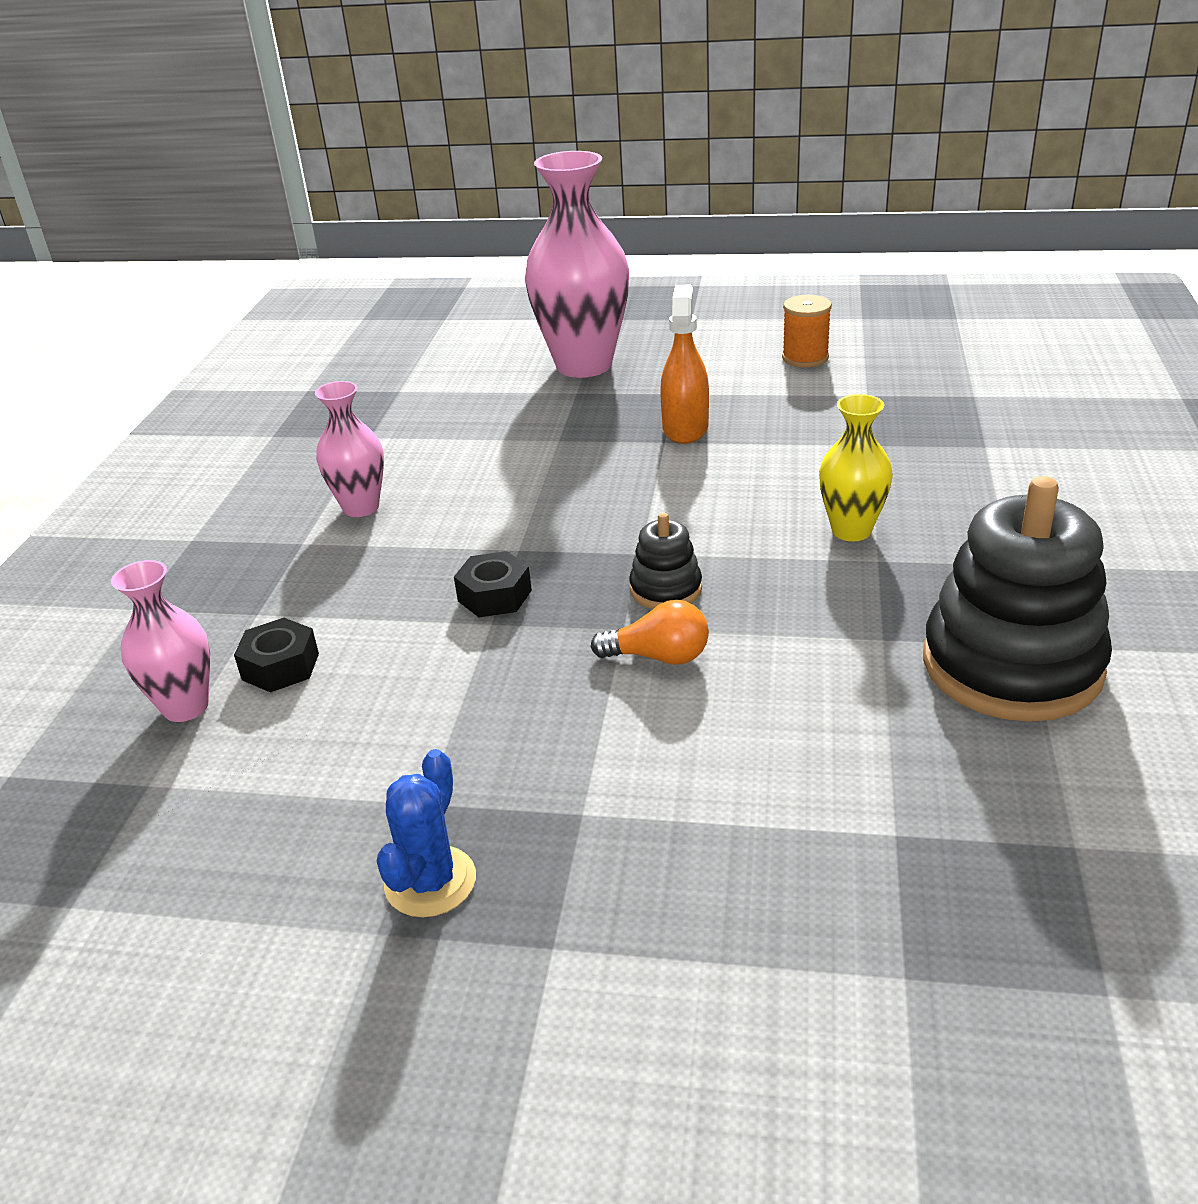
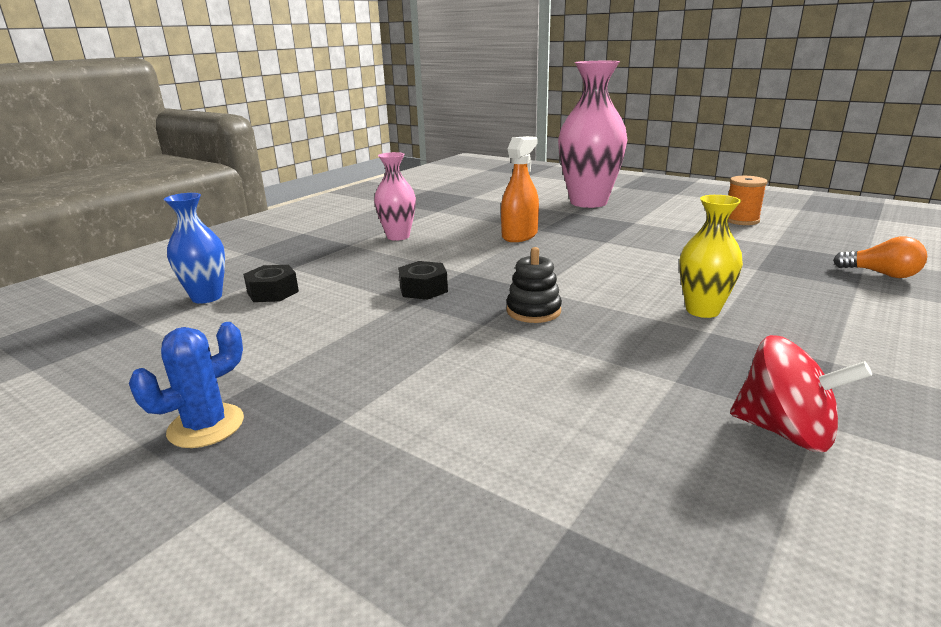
camera: 25 degrees right, 10 degrees down
(185, 707) = (207, 297): pink vase -> blue vase
(659, 657) = (491, 345): orange light bulb -> orange light bulb (881, 274)
(685, 428) = (625, 238): orange spray bottle -> orange spray bottle (519, 235)
(1011, 665) = (785, 431): black stacking toy -> red spinning top

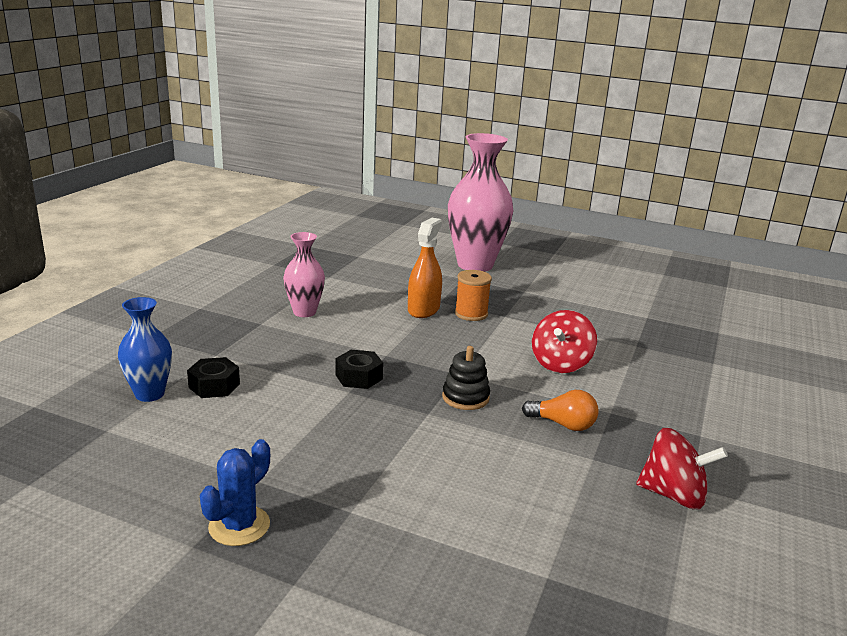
camera: 15 degrees left, 0 degrees up
(658, 283) = (560, 364): none -> red spinning top
(702, 310) = (601, 391): yellow vase -> none
(741, 220) = (616, 288): orange spool -> orange spool (471, 314)
(881, 274) = (730, 349): orange light bulb -> orange light bulb (563, 424)

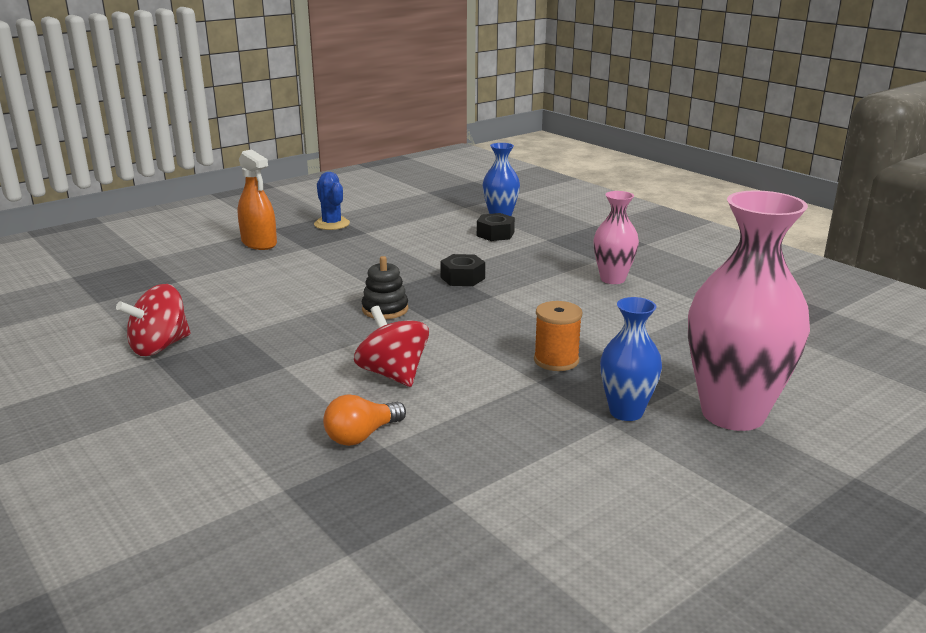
camera: 120 degrees right, 0 degrees up
(423, 309) = (585, 336): orange spray bottle -> orange spray bottle (259, 243)
(508, 288) = (626, 412): none -> blue vase
(563, 424) = (297, 337): orange light bulb -> orange light bulb (361, 436)

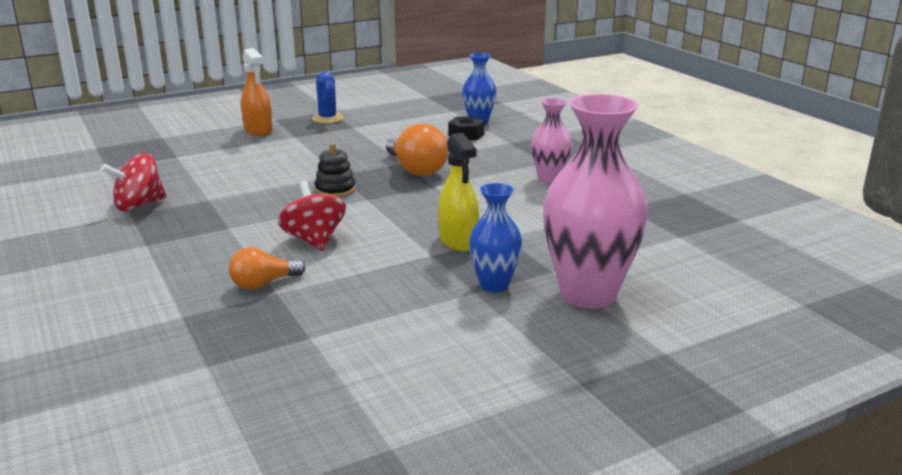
camera: 10 degrees right, 0 degrees up
(462, 278) = (416, 169): black nut -> orange light bulb
(556, 360) = (458, 240): orange spool -> yellow spray bottle

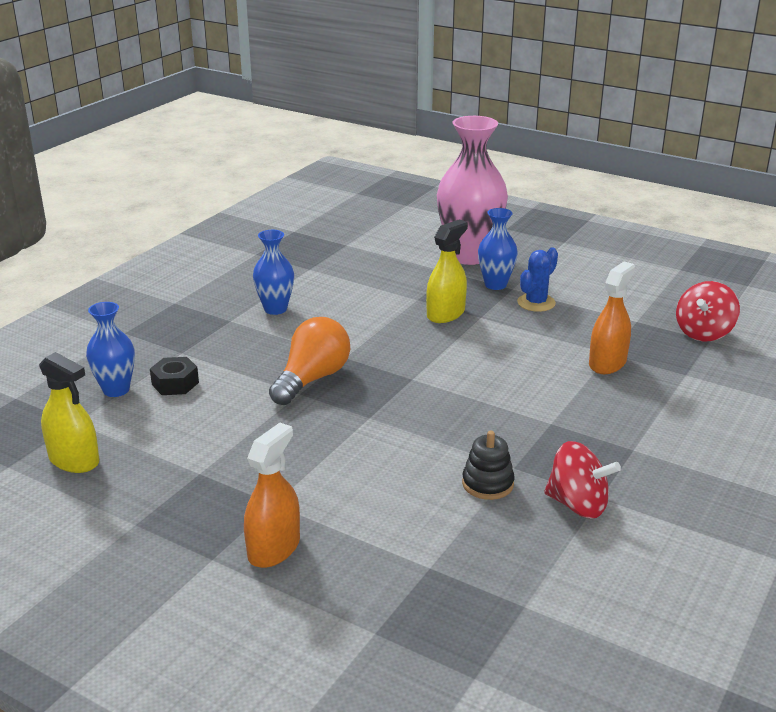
camera: 120 degrees left, 5 degrees up
(263, 284) = (607, 363): orange light bulb -> orange spray bottle
(314, 240) = (520, 371): red spinning top -> red spinning top (703, 333)
(327, 118) = (176, 510): blue cactus -> blue cactus (536, 303)
(335, 190) = (410, 403): black stacking toy -> black stacking toy (487, 484)
(411, 107) = (74, 460): none -> yellow spray bottle
(549, 179) = (275, 309): pink vase -> blue vase

